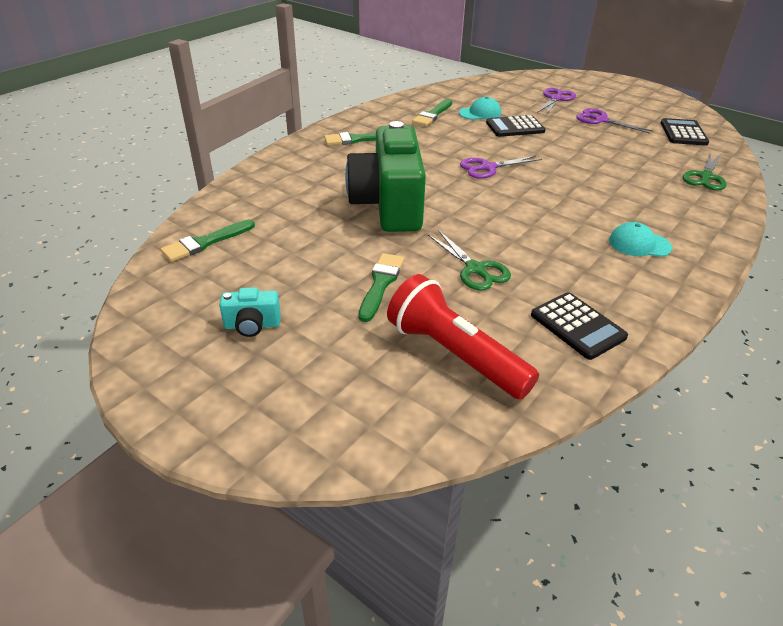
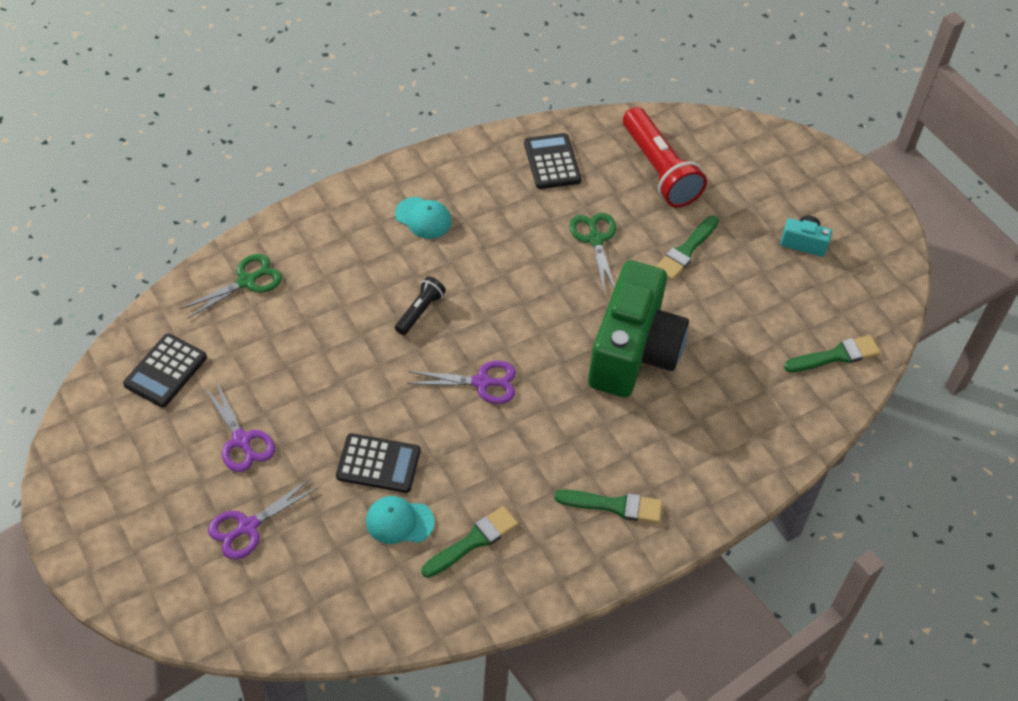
camera: 160 degrees left, 15 degrees up
(570, 190) = (420, 311): none -> black flashlight

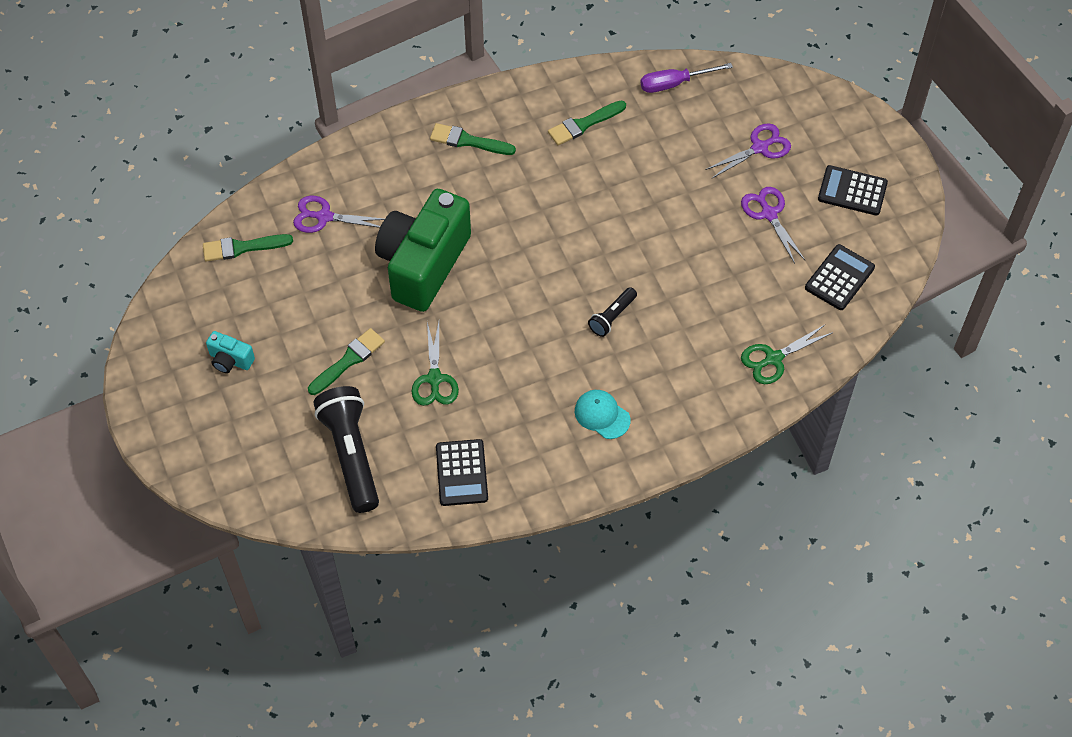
camera: 170 degrees left, 5 degrees up
(358, 612) = (674, 83): none -> purple screwdriver
(378, 463) = (655, 187): black calculator -> black calculator (852, 191)
(399, 521) = (640, 142): turquoise cap -> none
(482, 382) = (562, 247): purple scissors -> purple scissors (324, 217)
(659, 170) = (351, 455): red flashlight -> black flashlight

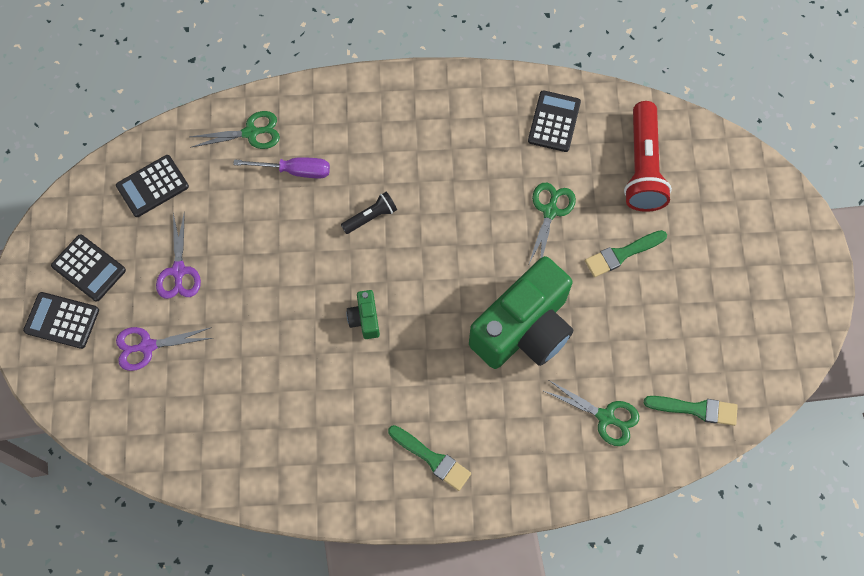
camera: 160 degrees left, 10 degrees up
(230, 360) = (731, 290): turquoise camera -> none
(324, 217) = (605, 417): purple scissors -> green scissors
(351, 455) = (643, 166): black flashlight -> red flashlight
(576, 228) = (365, 319): none -> green camera
(584, 124) = (306, 437): green brush -> none
(602, 415) = (418, 132): turquoise cap -> none
(674, 83) = (191, 455): purple screwdriver -> purple screwdriver (295, 171)
(847, 144) = (62, 320): none -> black calculator

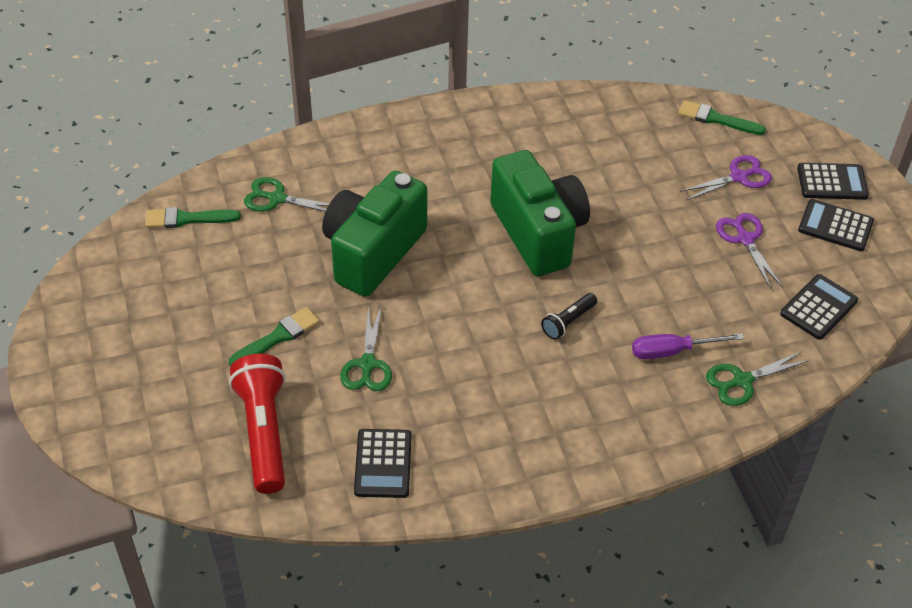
camera: 165 degrees right, 20 degrees down
(365, 319) = (538, 233): green camera -> green camera, size x2.45
(432, 459) = (436, 144): green brush -> green brush (716, 119)

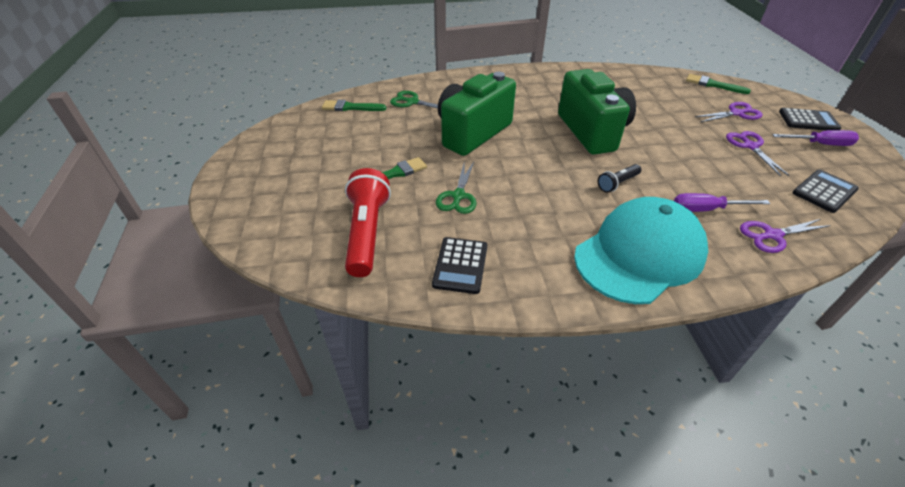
camera: 10 degrees right, 5 degrees down
(587, 424) = (639, 254): none -> turquoise cap
(742, 381) = (772, 235): green scissors -> purple scissors
(835, 226) = (820, 144): black calculator -> purple screwdriver

